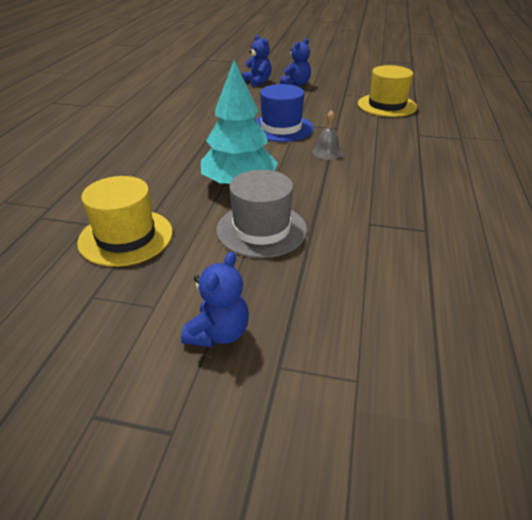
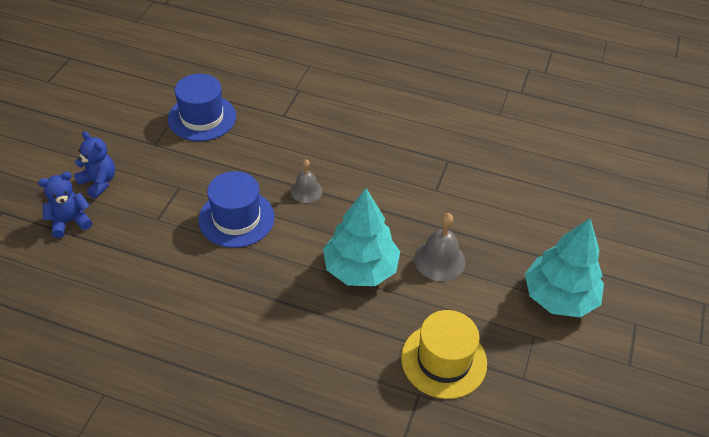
camera: 85 degrees left, 10 degrees up
(218, 333) = (559, 297): blue teddy bear -> turquoise tree
(261, 230) = (439, 260): grey hat -> grey bell
(387, 105) = (202, 118): yellow hat -> blue hat

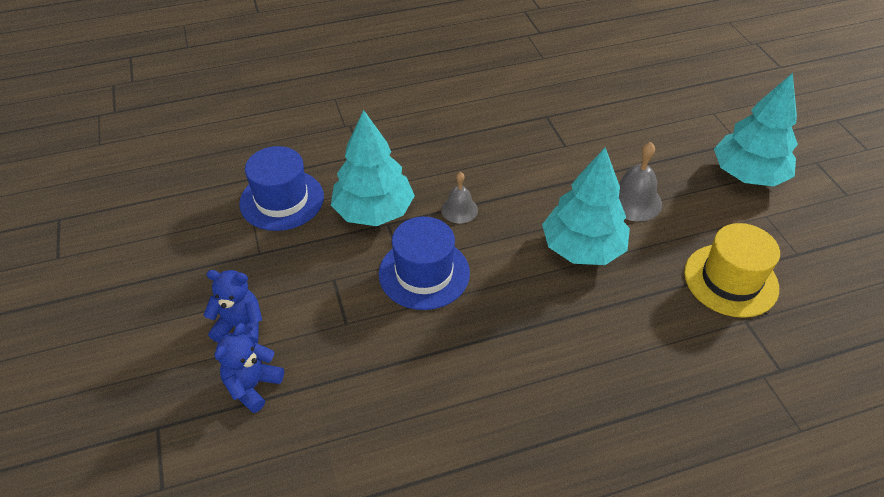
camera: 35 degrees left, 0 degrees up
(249, 159) = (373, 211): none -> turquoise tree

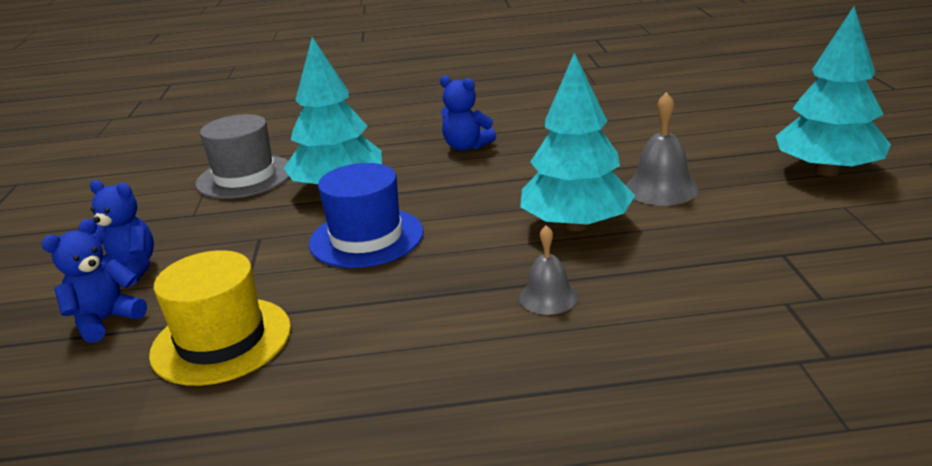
camera: 15 degrees right, 20 degrees down
(282, 200) = (245, 177): blue hat -> grey hat
(459, 209) = (438, 189): grey bell -> grey bell (548, 297)
(462, 151) = (466, 146): none -> blue teddy bear
(730, 280) = (775, 262): yellow hat -> yellow hat (221, 340)

